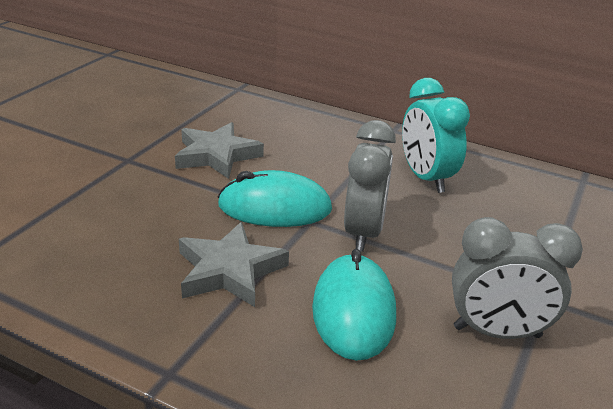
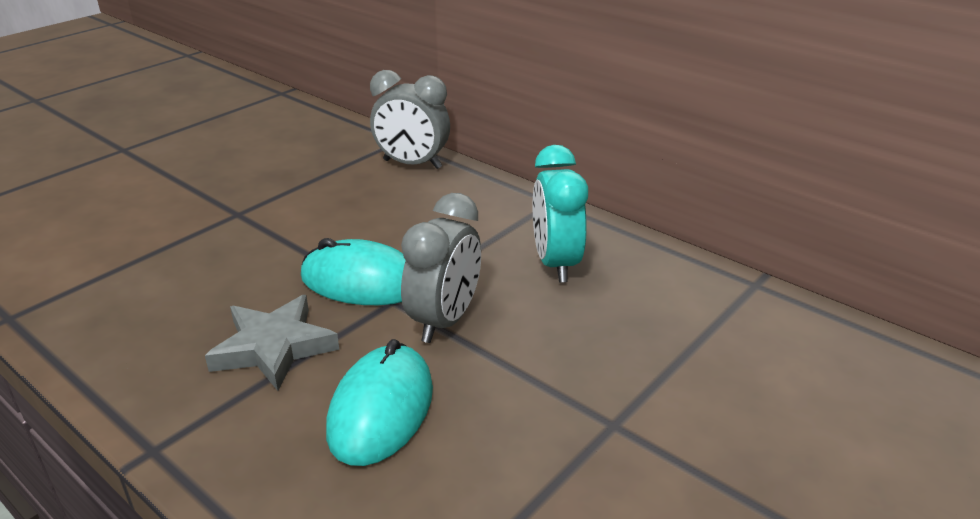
camera: 15 degrees right, 0 degrees up
(217, 155) = (332, 216): grey star -> none
(497, 332) = (531, 457): grey clock -> grey clock (412, 164)

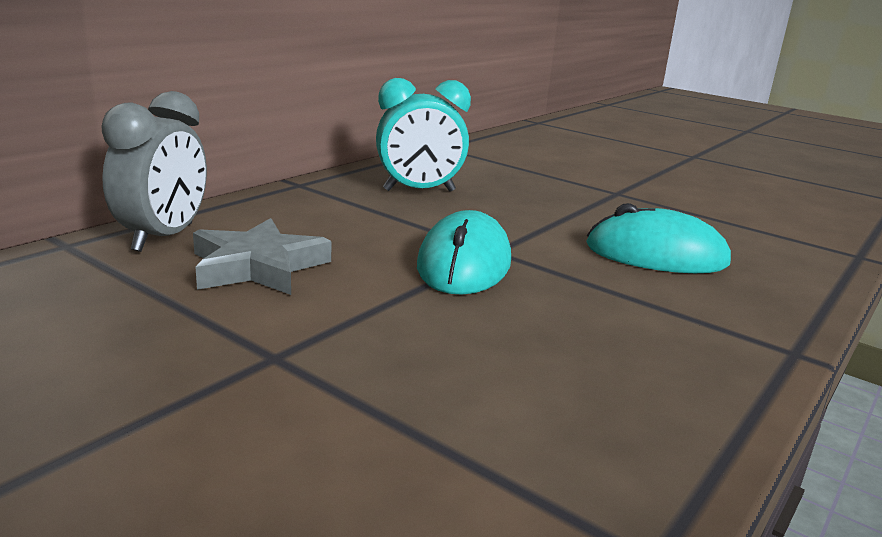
camera: 95 degrees left, 10 degrees down
(274, 347) = (602, 303): grey star -> grey star (258, 266)
(444, 321) = (522, 231): grey clock -> none

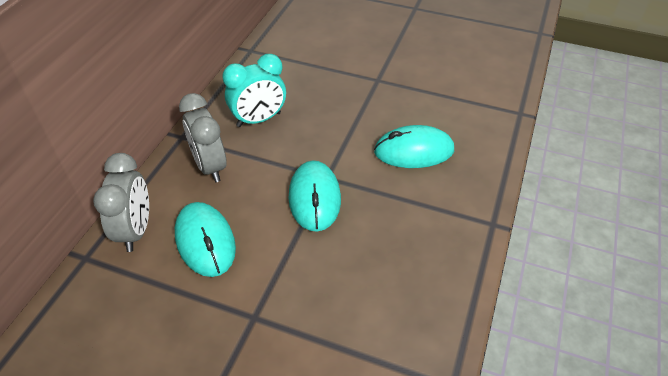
camera: 15 degrees left, 25 degrees up
(258, 266) = (205, 241): grey star -> turquoise mouse
(320, 210) = (210, 166): none -> grey clock

